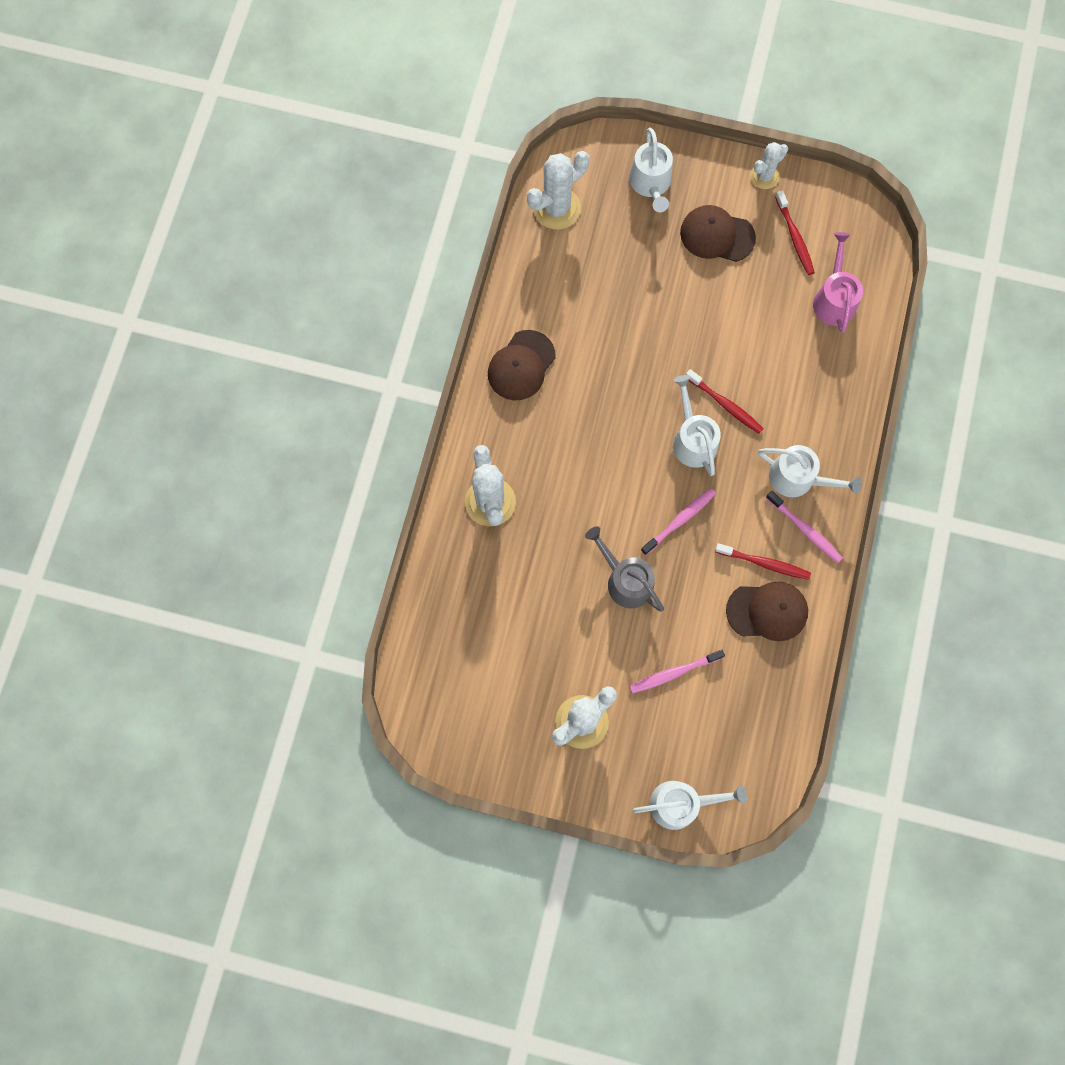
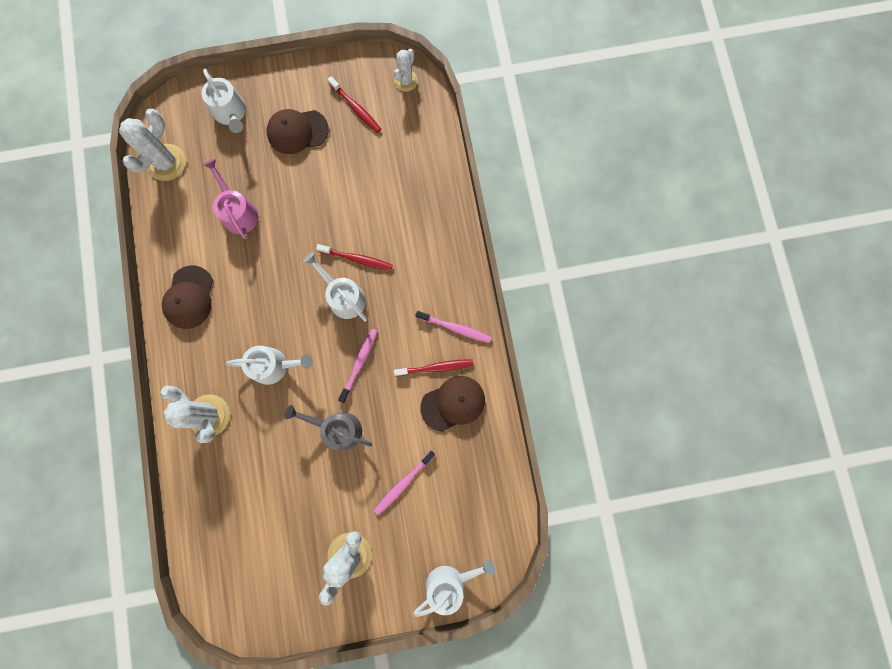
camera: 25 degrees left, 5 degrees up
(764, 176) = (314, 71): white cactus -> white cactus (406, 81)
(797, 478) = (433, 291): white watering can -> white watering can (274, 366)
(834, 299) = (404, 143): pink watering can -> pink watering can (238, 212)

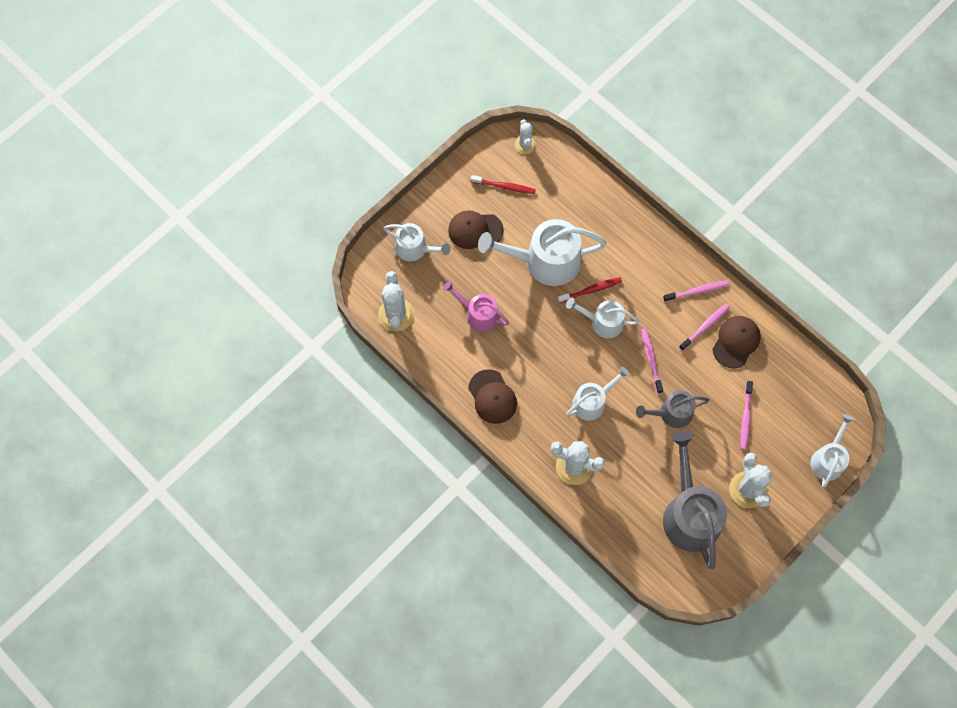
camera: 35 degrees left, 10 degrees down
(277, 538) = (689, 514): none -> grey watering can
(297, 131) = (475, 230): brown cap -> brown cap turned 45 degrees clockwise
(337, 203) = (545, 261): none -> white watering can
(435, 367) = (705, 326): red toothbrush -> pink toothbrush

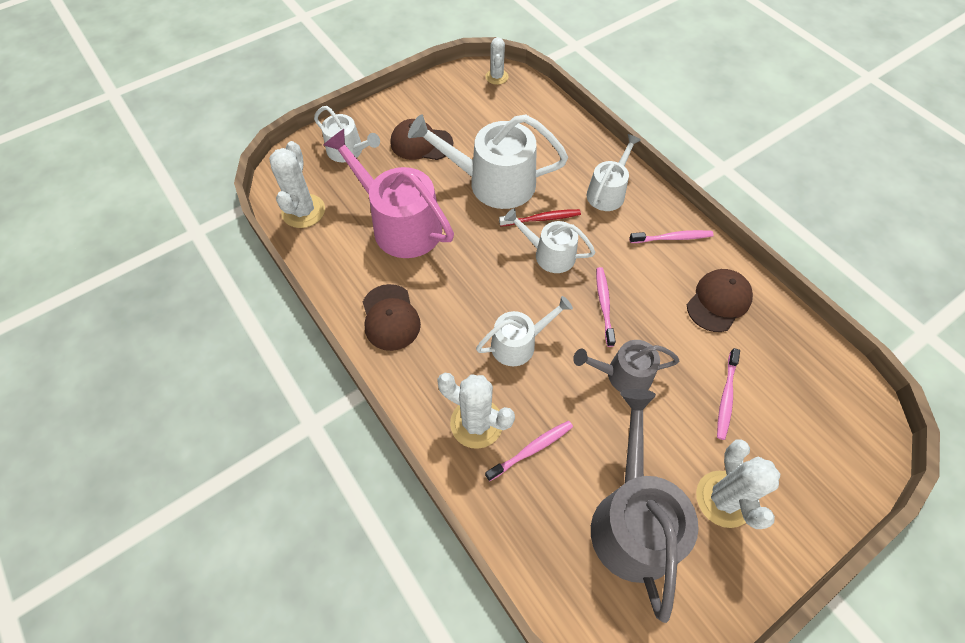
camera: 10 degrees right, 10 degrees down
(479, 314) = (400, 225): pink watering can -> pink watering can, size x1.74
(504, 186) = (465, 109): red toothbrush -> none
(705, 326) = (679, 278): pink toothbrush -> pink toothbrush (531, 450)
(828, 460) = (847, 475): white watering can -> white watering can (608, 192)

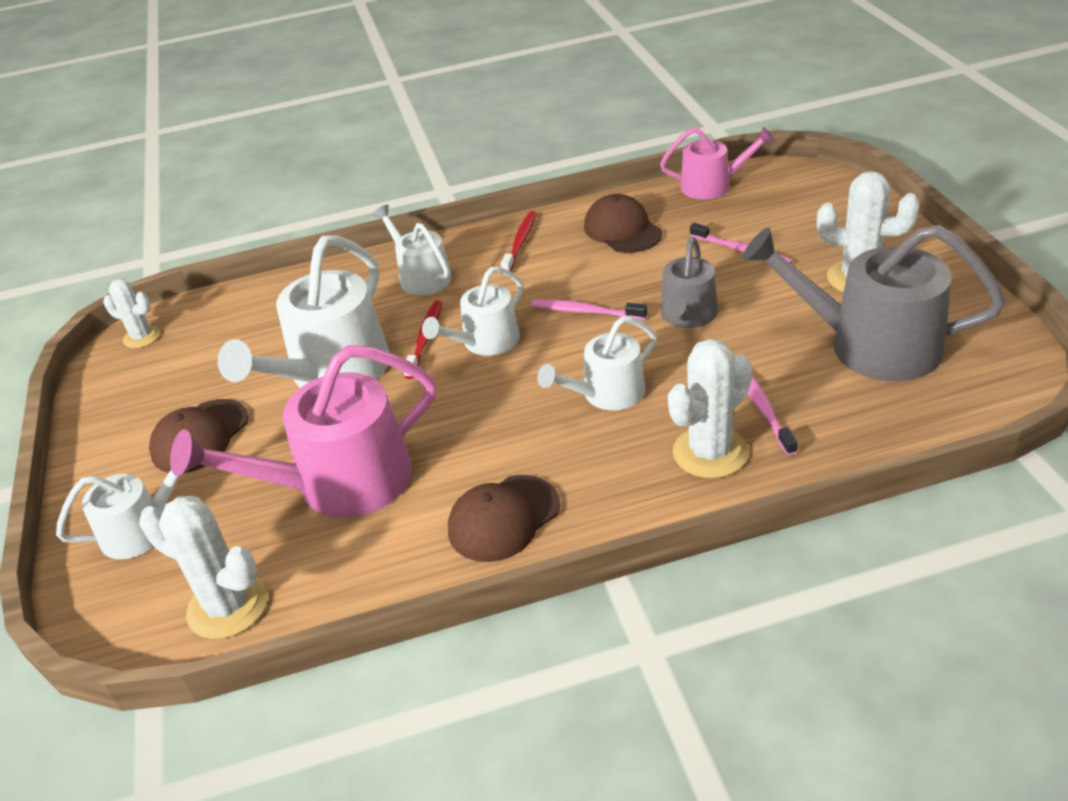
camera: 65 degrees left, 20 degrees down
(390, 317) = (503, 518): brown cap -> brown cap turned 135 degrees clockwise
(518, 343) = (607, 394): white watering can -> white watering can turned 120 degrees counterclockwise
(672, 238) = (520, 243): pink toothbrush -> red toothbrush
(816, 353) = (712, 186): none -> pink watering can

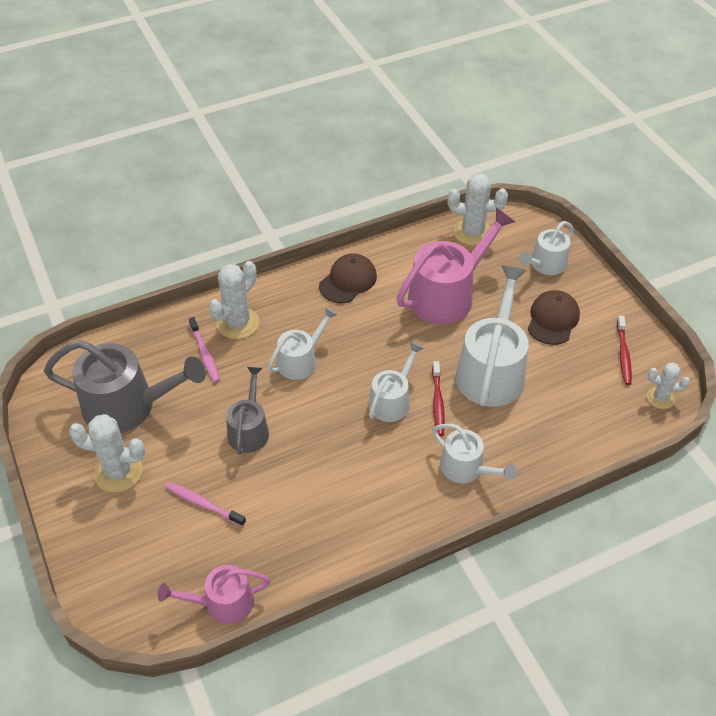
camera: 165 degrees right, 10 degrees up
(520, 243) = (393, 513): red toothbrush -> red toothbrush (623, 354)
(586, 312) = (324, 432): pink toothbrush -> none
(622, 230) = (305, 532): brown cap -> none

